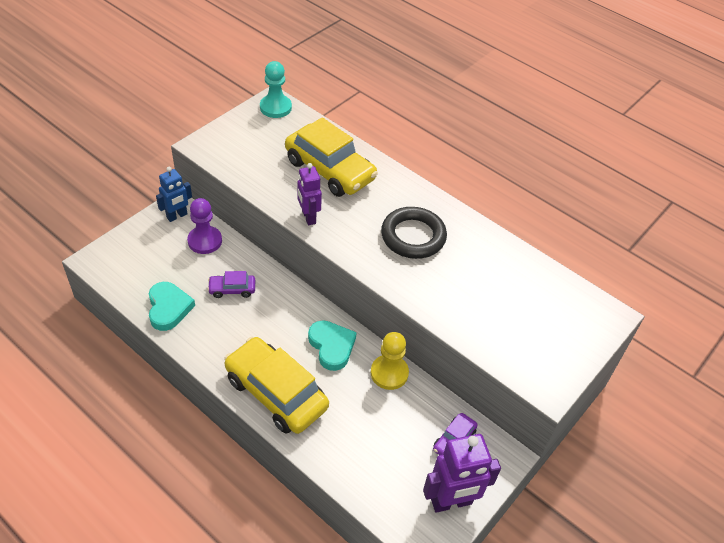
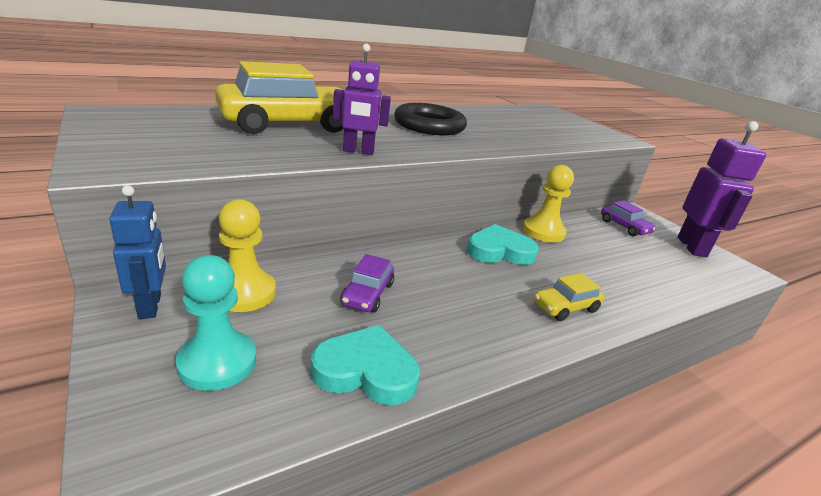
camera: 70 degrees left, 20 degrees down
(205, 241) = (244, 293): purple pawn -> yellow pawn
(275, 107) = (119, 114): turquoise pawn -> turquoise pawn (217, 362)
(276, 393) = (565, 307): yellow car -> yellow car, size x0.46

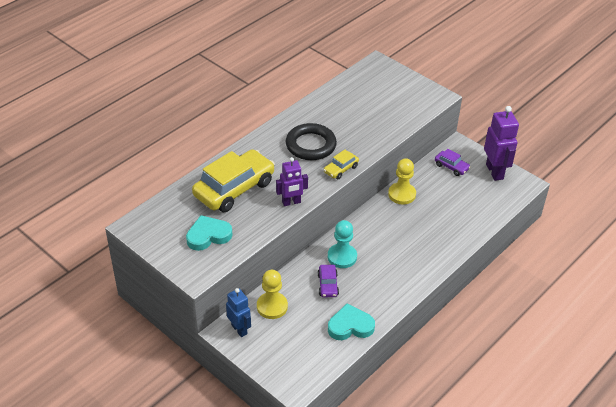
camera: 15 degrees left, 15 degrees up
(217, 362) = (290, 344): turquoise pawn -> turquoise pawn (342, 257)
(499, 251) = (381, 224): turquoise heart -> turquoise heart (208, 235)
(565, 307) = (426, 255): yellow car -> yellow car (341, 169)

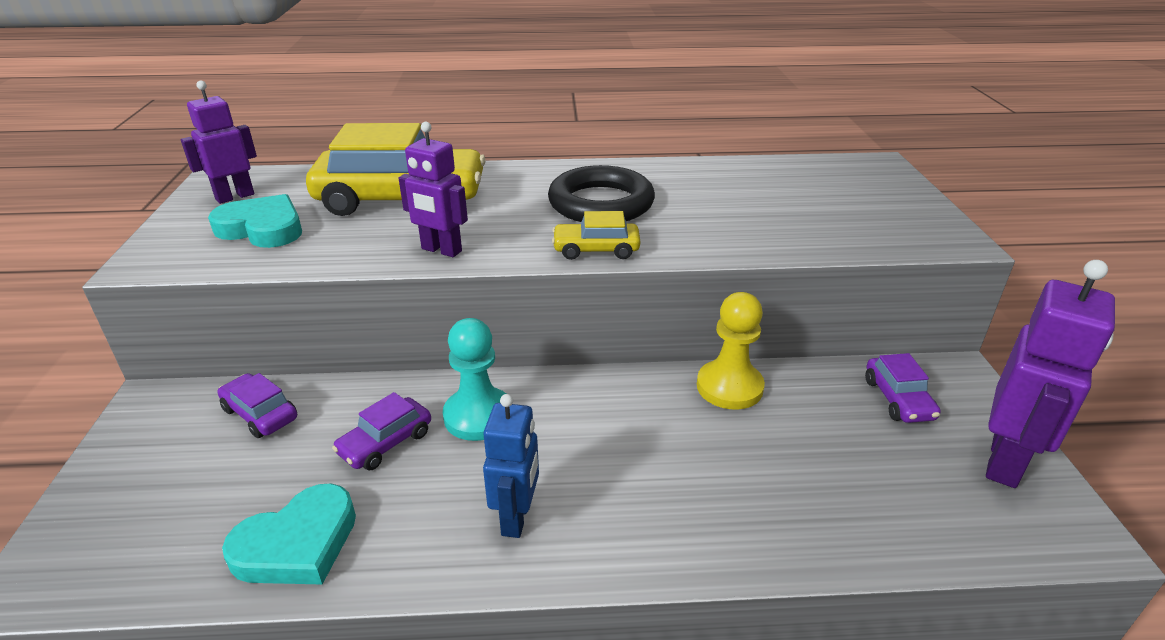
camera: 45 degrees right, 10 degrees down
(163, 230) = (235, 196): none -> purple robot
(239, 329) = (167, 413): blue robot -> blue robot (516, 518)
(272, 306) = (260, 414): yellow pawn -> purple car
(350, 326) = (297, 544): turquoise heart -> turquoise heart turned 105 degrees clockwise

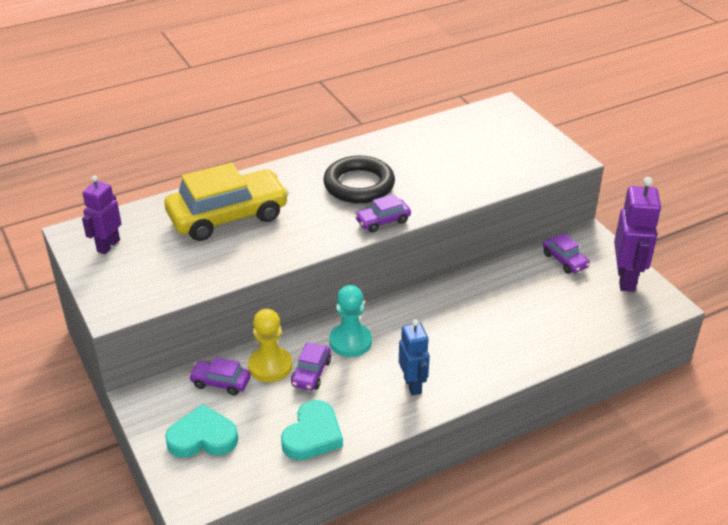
camera: 25 degrees left, 5 degrees up
(262, 228) = (160, 264): turquoise heart -> turquoise heart (202, 437)
(441, 250) = (292, 247): purple robot -> none
(596, 250) = (382, 221): yellow car -> purple car
(729, 387) = (476, 281): yellow pawn -> yellow pawn (270, 366)

